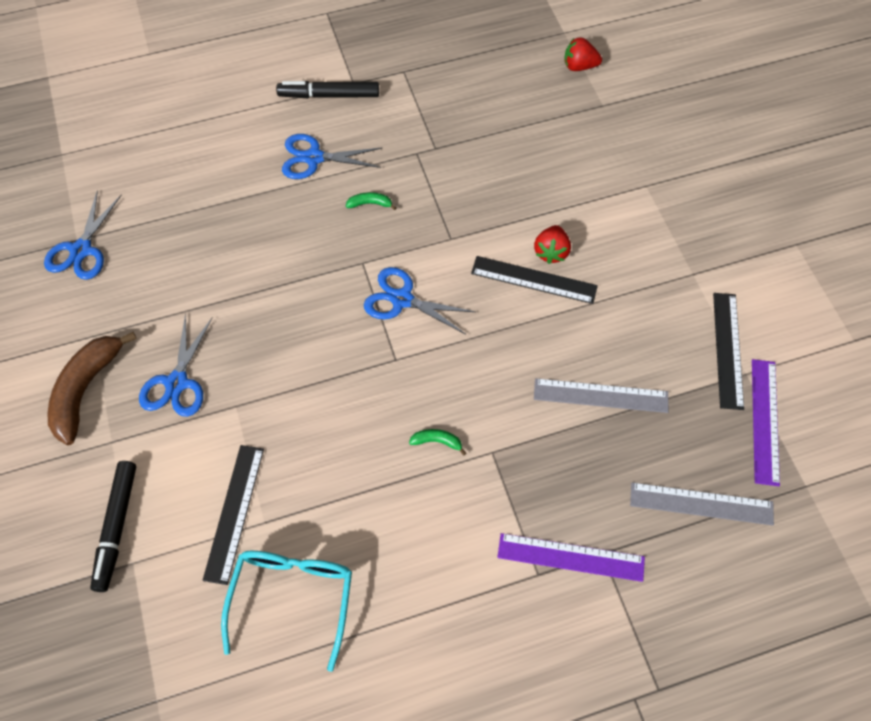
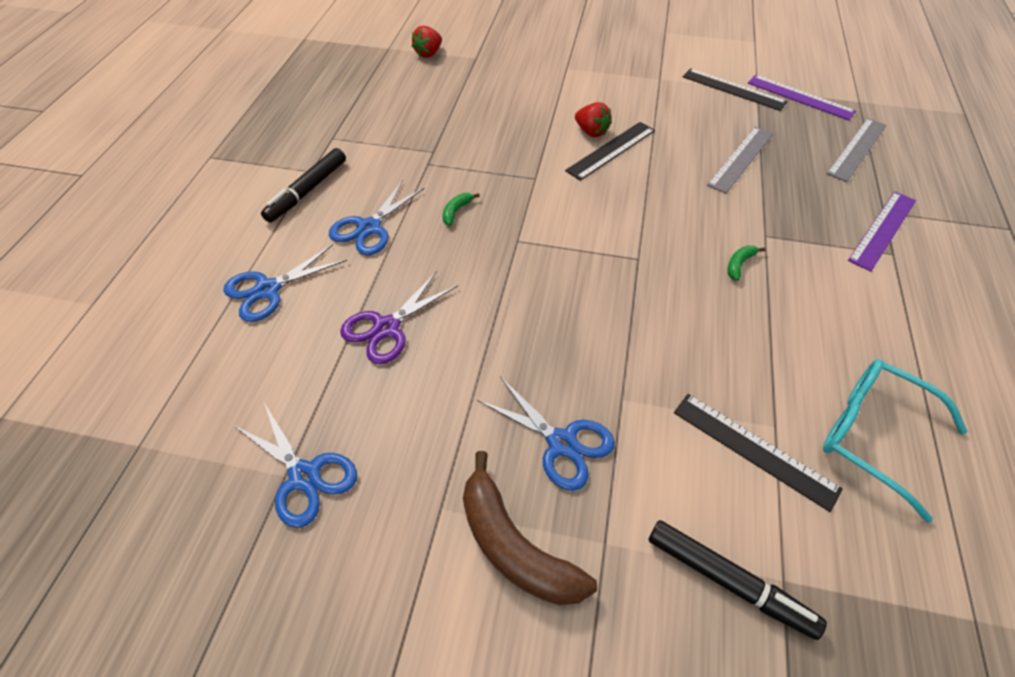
camera: 60 degrees left, 10 degrees down
(221, 226) = (387, 328): none -> purple scissors
(402, 299) = (577, 230): blue scissors -> blue scissors (268, 289)

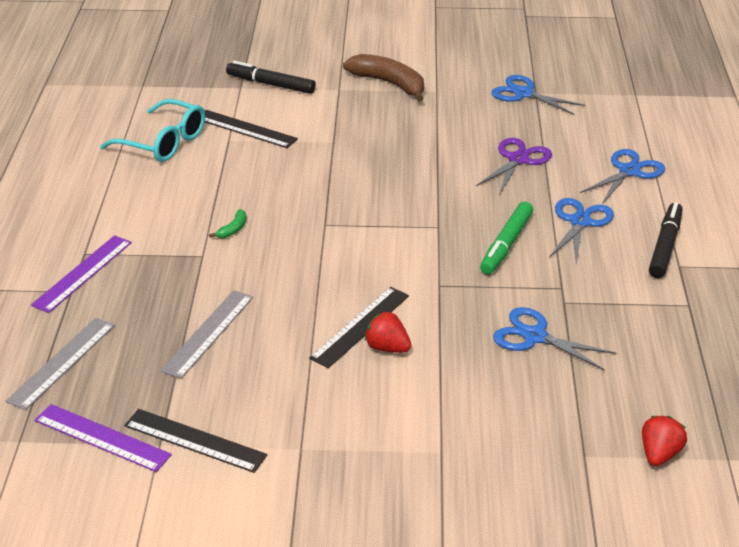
camera: 170 degrees right, 15 degrees down
(456, 211) = (506, 244): green banana -> green marker
(562, 443) = (371, 120): blue scissors -> blue scissors (535, 336)

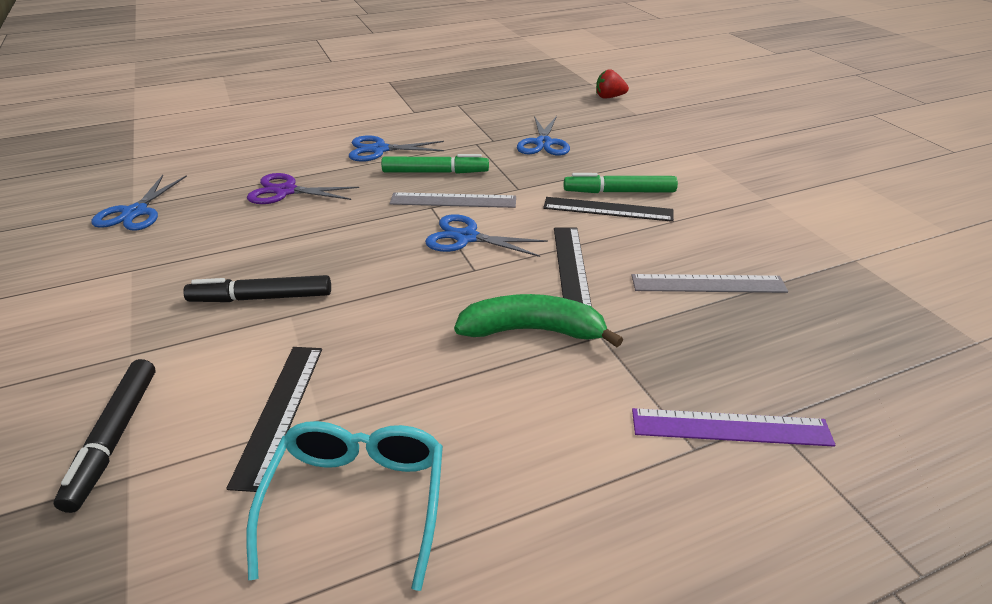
camera: 115 degrees left, 0 degrees up
(62, 362) = (867, 365): grey ruler -> grey ruler (453, 200)
(102, 438) = (897, 293): purple ruler -> none
(195, 440) = (826, 244): black ruler -> black ruler (571, 267)
(233, 229) = (533, 330): green banana -> green banana, size x2.32
(387, 348) = (619, 192): red strawberry -> green marker
(389, 84) = (110, 312): brown banana -> none
(629, 171) = (286, 142): blue scissors -> blue scissors (466, 237)
(665, 246) = (392, 118): black marker -> black marker (261, 298)

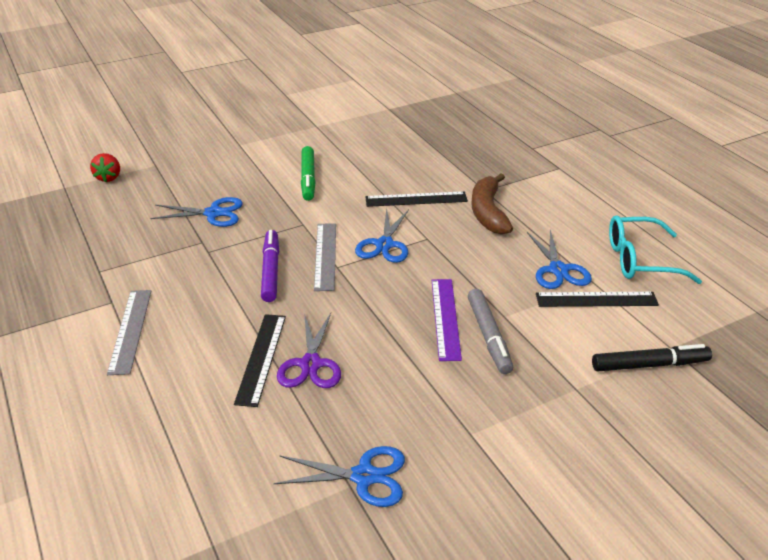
camera: 95 degrees left, 0 degrees up
(261, 298) = (489, 336): black marker -> grey marker
(379, 150) = (215, 313): blue scissors -> blue scissors (558, 270)
(435, 172) = (270, 271): green marker -> purple marker
(533, 330) = (488, 212): green banana -> brown banana
(608, 209) = (336, 184): black ruler -> black ruler (261, 358)
(708, 284) = (424, 153): grey ruler -> grey ruler (130, 330)
(730, 427) = (541, 158): purple ruler -> purple ruler (445, 318)

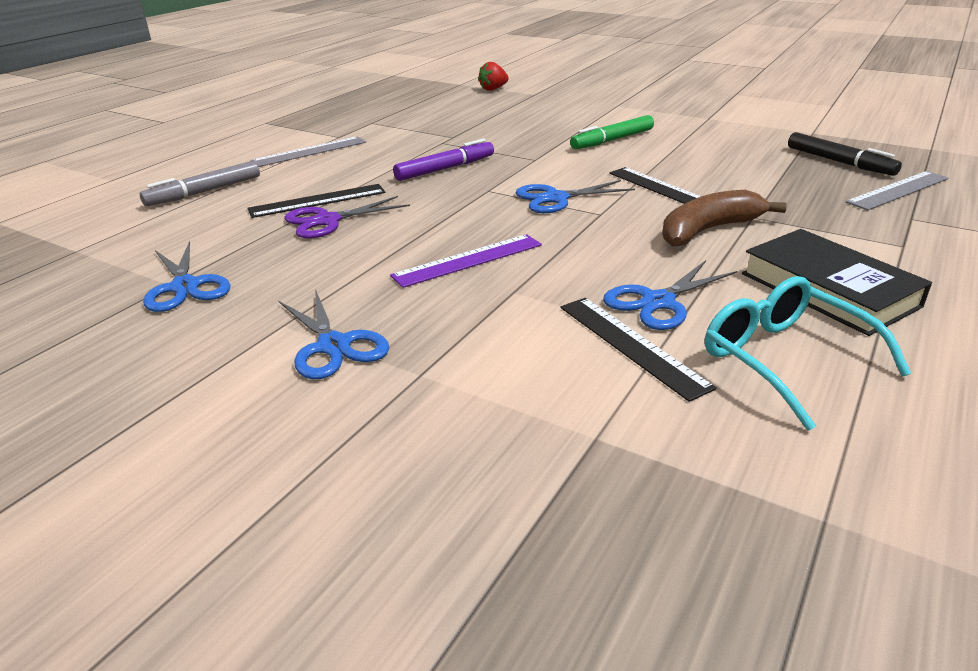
camera: 60 degrees right, 5 degrees down
(213, 213) = (498, 128): blue scissors -> blue scissors (333, 346)
(325, 256) = (498, 181): grey ruler -> grey ruler (898, 190)
(489, 336) = (464, 292): grey marker -> grey marker (204, 192)
(586, 213) = (828, 290): none -> black book
(649, 365) = (531, 424): black marker -> black marker (839, 162)

